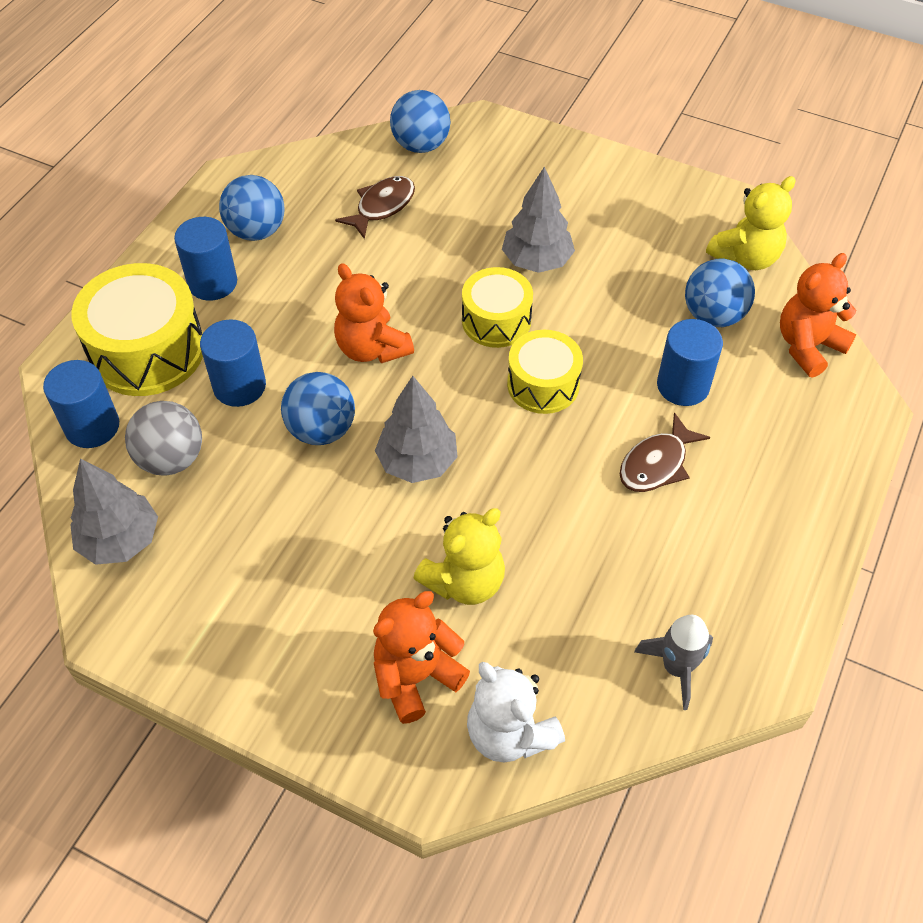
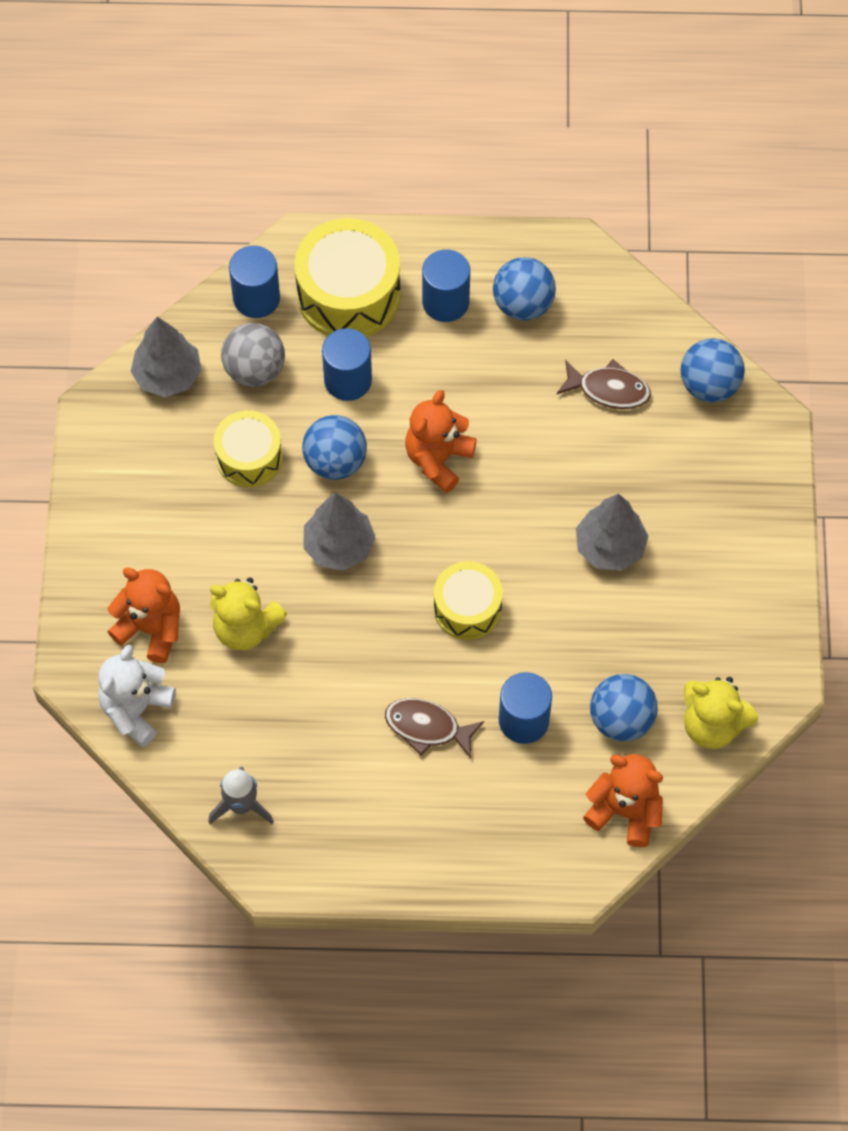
camera: 65 degrees right, 10 degrees up
(496, 321) = (520, 542): yellow drum -> yellow drum (249, 457)

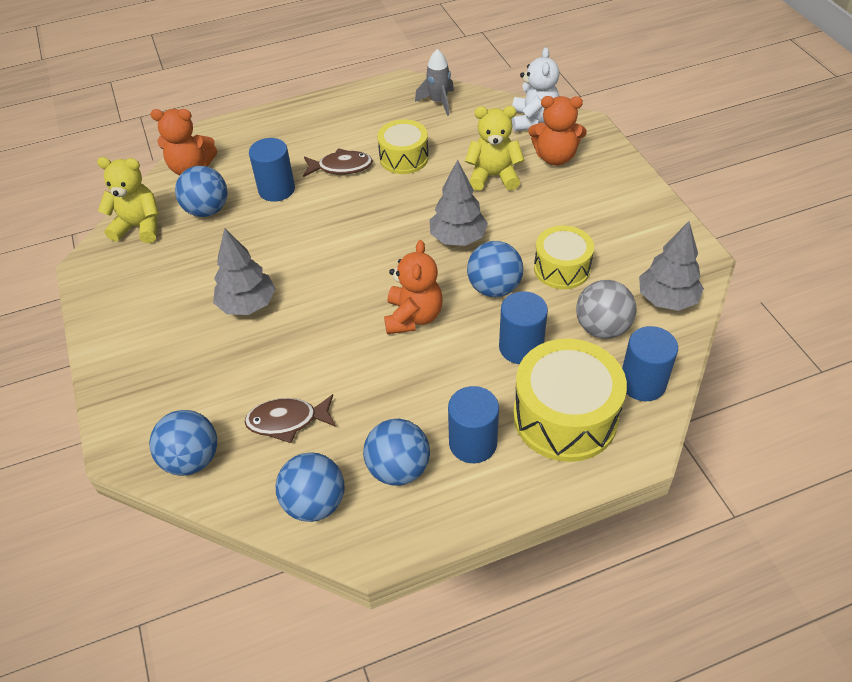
camera: 160 degrees right, 15 degrees down
(467, 608) = (343, 234): yellow drum -> yellow drum (404, 158)
(608, 302) = (314, 503): none -> blue ball

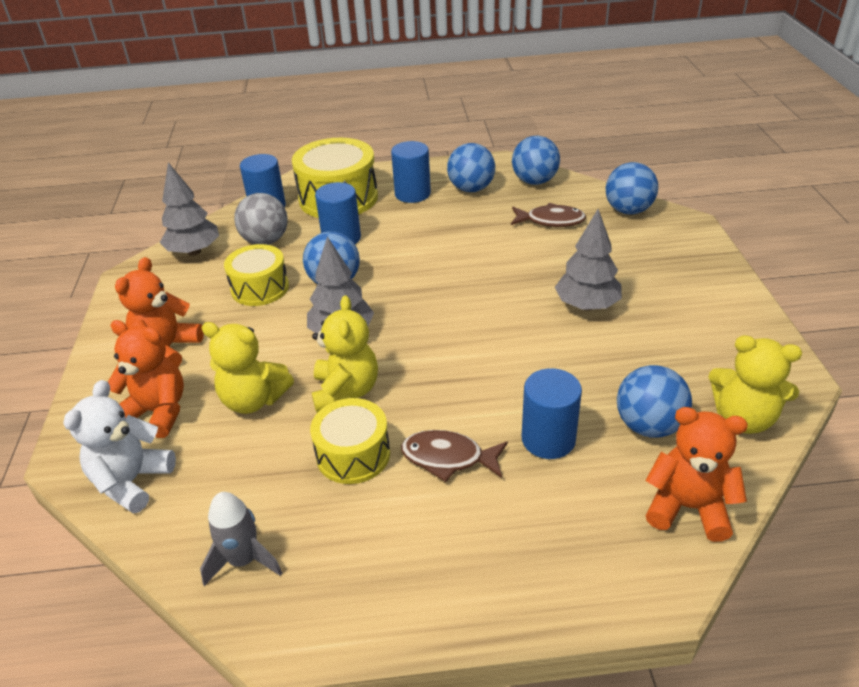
camera: 165 degrees left, 10 degrees down
(413, 317) = (422, 271): orange teddy bear -> orange teddy bear (167, 349)
(429, 194) = (346, 391): none -> yellow teddy bear

